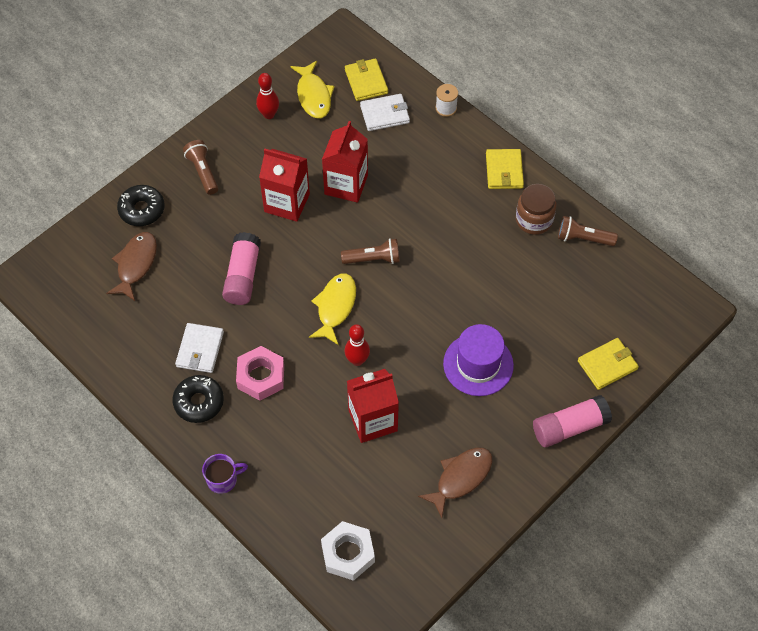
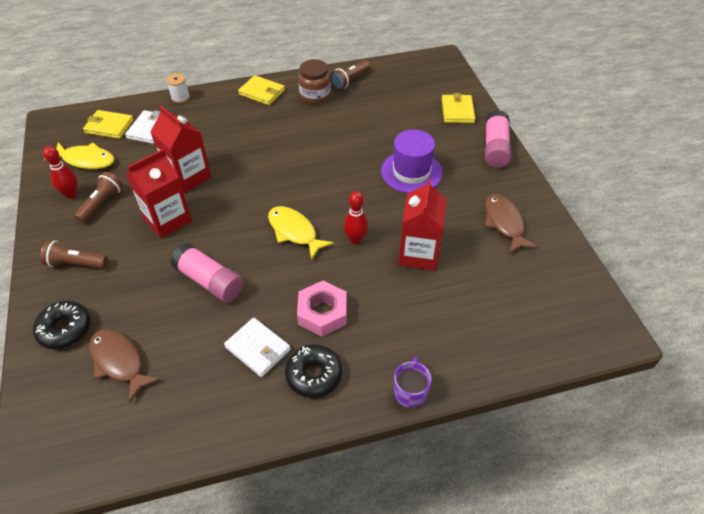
camera: 60 degrees left, 10 degrees down
(348, 553) = (538, 326): white nut -> none
(373, 259) = (270, 190): brown flashlight -> brown flashlight (102, 203)

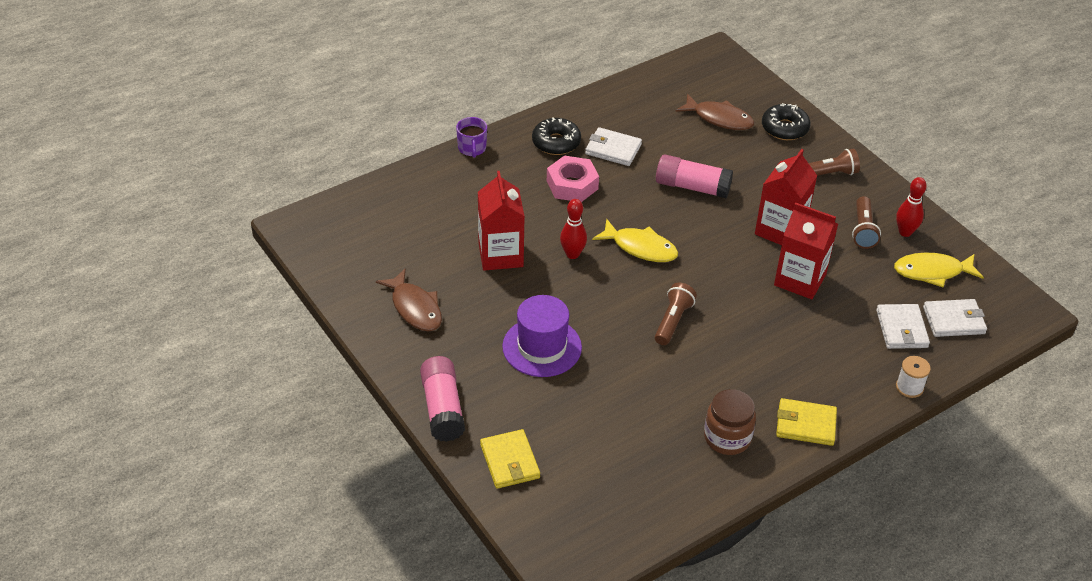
camera: 160 degrees right, 5 degrees down
(109, 126) = (954, 320): yellow wallet -> white wallet
(350, 81) = (692, 481): brown flashlight -> brown flashlight (673, 321)

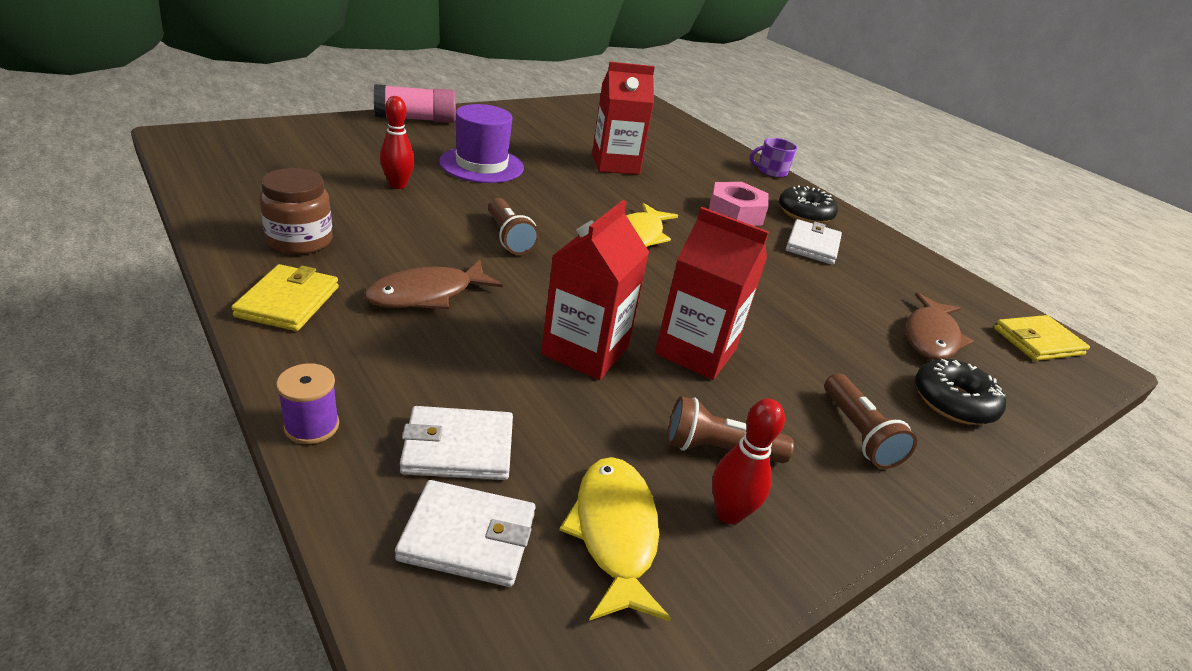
camera: 85 degrees right, 10 degrees down
(415, 308) = (542, 124): brown fish -> brown fish (427, 295)
(510, 461) = (337, 133): yellow wallet -> yellow wallet (1037, 341)
(572, 254) = (620, 197): red bowling pin -> red bowling pin (398, 185)
(673, 321) = (509, 237): brown flashlight -> brown flashlight turned 45 degrees clockwise
(692, 187) = (765, 290): pink glue stick -> none
(909, 387) = (312, 426): white spool -> purple spool
(954, 320) = (468, 537): white wallet -> white wallet turned 75 degrees counterclockwise

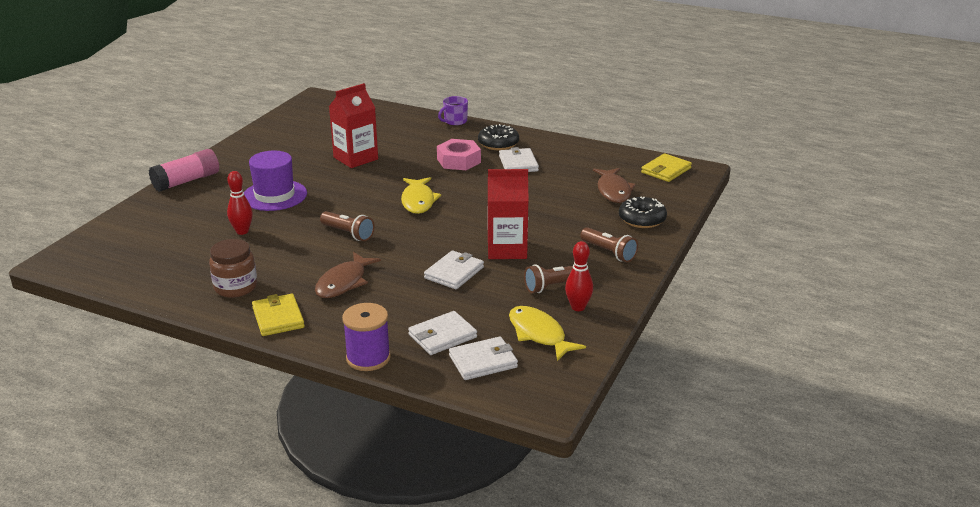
camera: 25 degrees left, 5 degrees down
(312, 426) = (368, 358): purple spool -> purple spool, size x1.55
(585, 351) = (454, 273): red carton -> white wallet

